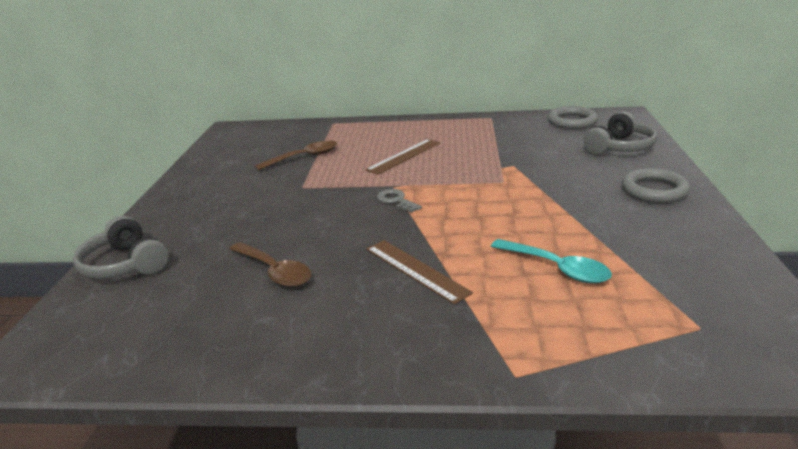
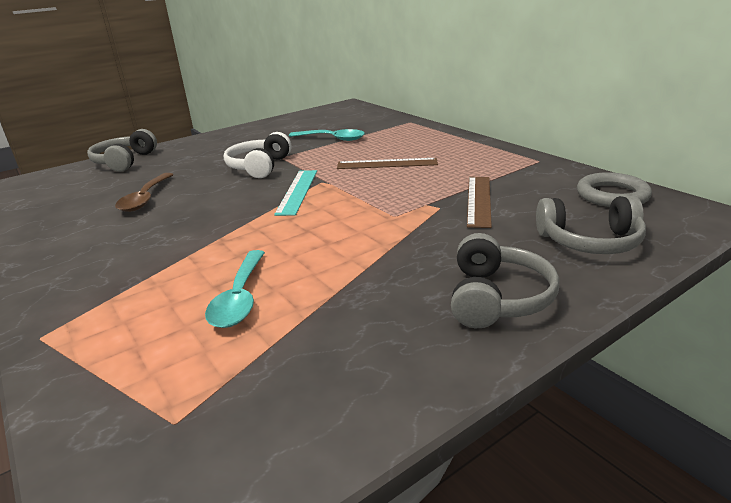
camera: 50 degrees right, 0 degrees up
(304, 157) = (332, 139): brown spoon -> turquoise spoon
(305, 201) = (259, 167): none -> white headphones
(396, 200) = (297, 191): grey key -> turquoise ruler
(416, 270) = (185, 240): brown ruler -> brown ruler (479, 200)
(654, 190) = (497, 298): grey ring -> grey headphones

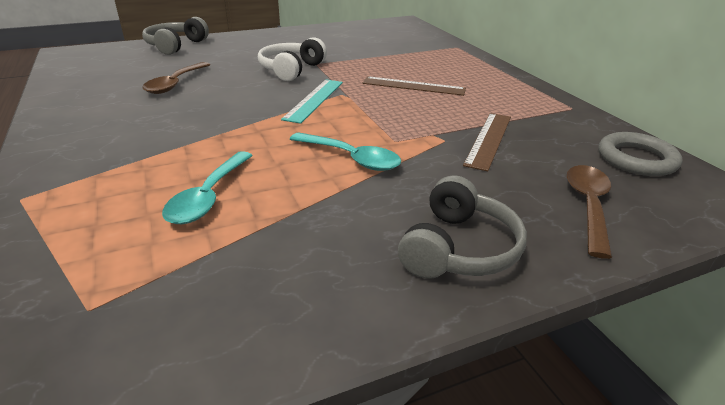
camera: 10 degrees right, 5 degrees up
(332, 139) = (373, 53): turquoise spoon -> turquoise spoon (351, 158)
(589, 241) = (588, 206): grey headphones -> brown spoon

